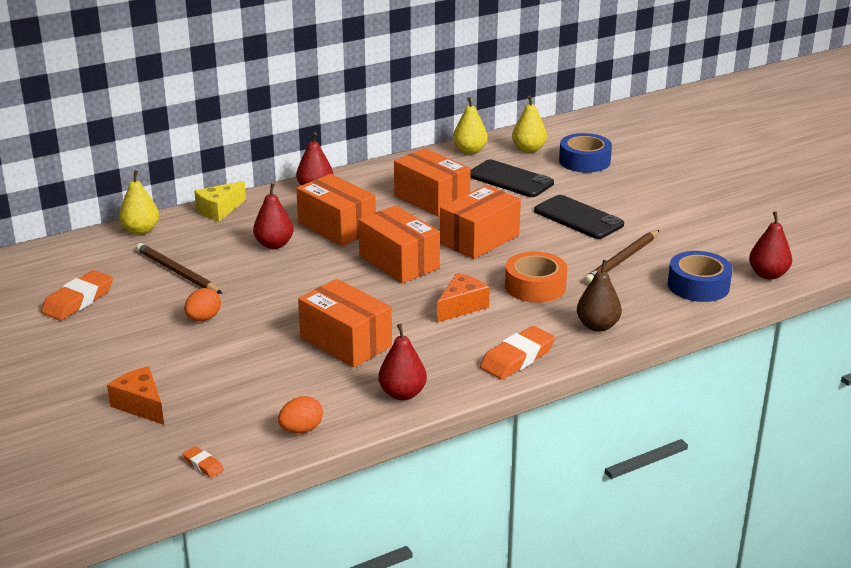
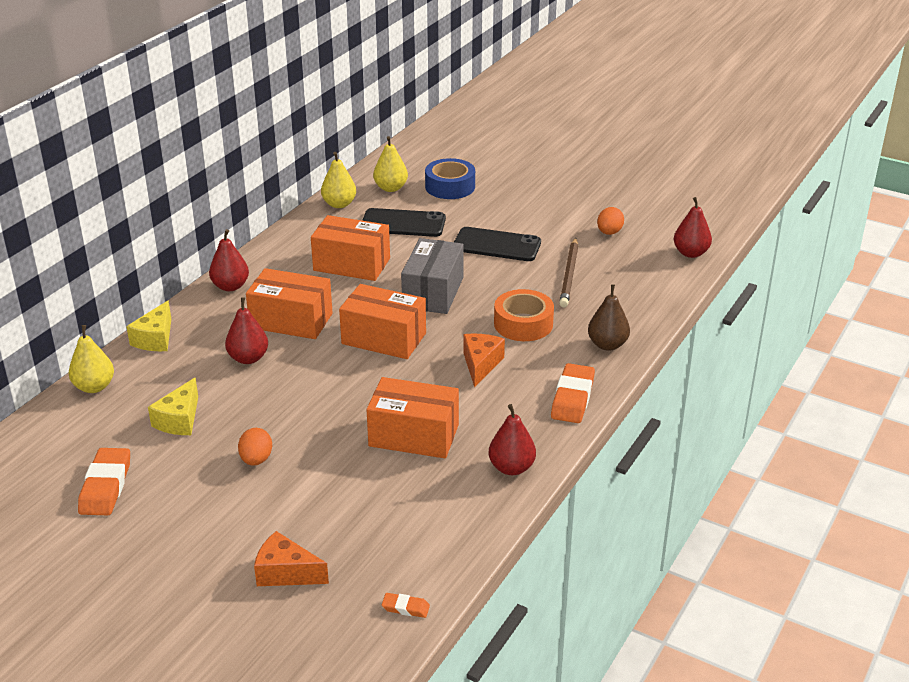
camera: 30 degrees left, 5 degrees up
(177, 272) = (179, 420): brown pencil -> yellow cheese
(301, 430) = (459, 537): orange egg -> orange egg (609, 232)
(479, 239) = (433, 292): orange box -> grey box
(698, 285) = (649, 280): blue tape -> none

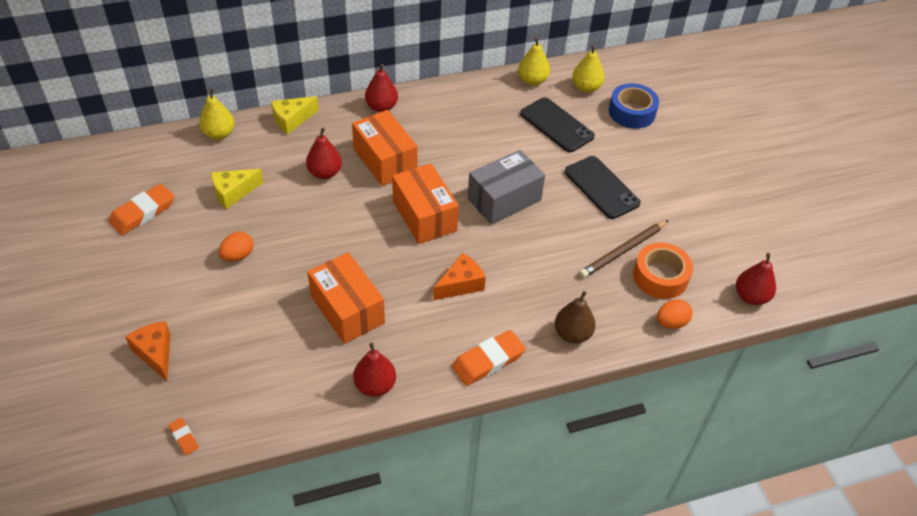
camera: 40 degrees right, 15 degrees up
(352, 264) = (479, 138): orange box -> none
(523, 324) = (533, 271): orange tape -> orange tape (660, 276)
(609, 232) = (706, 232): orange egg -> orange egg (671, 322)

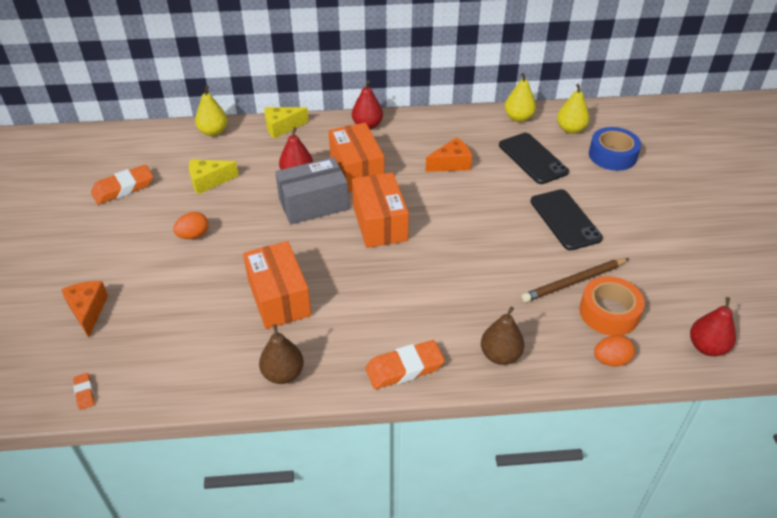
camera: 15 degrees right, 5 degrees down
(375, 385) = (283, 374): red pear -> brown pear
(461, 284) = (397, 290): orange cheese -> orange cheese (451, 164)
(504, 199) = (462, 218): grey box -> grey box (313, 204)

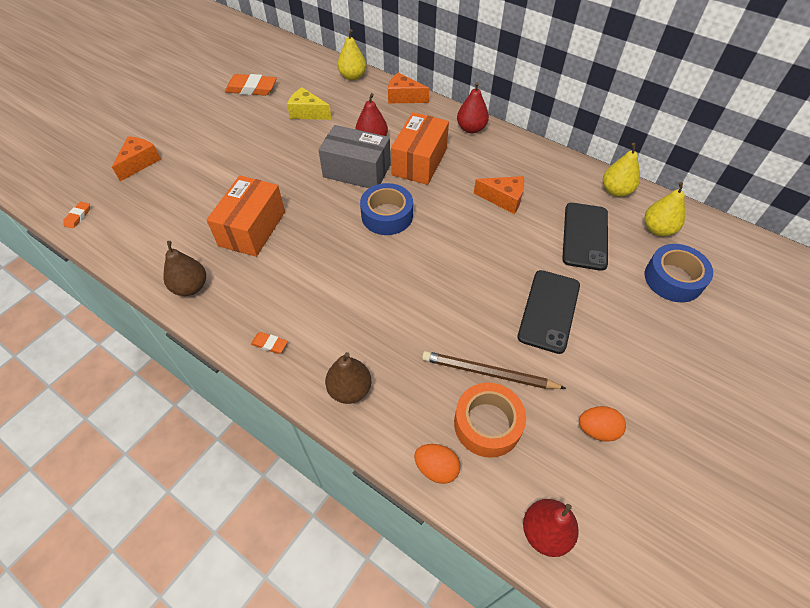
camera: 40 degrees right, 10 degrees up
(193, 235) = (253, 147): orange egg -> orange egg (597, 430)
(282, 127) = (404, 97): yellow cheese -> orange cheese
(380, 223) = (387, 215): orange box -> blue tape
(404, 368) = (269, 344): orange eraser -> orange eraser, size x0.49

